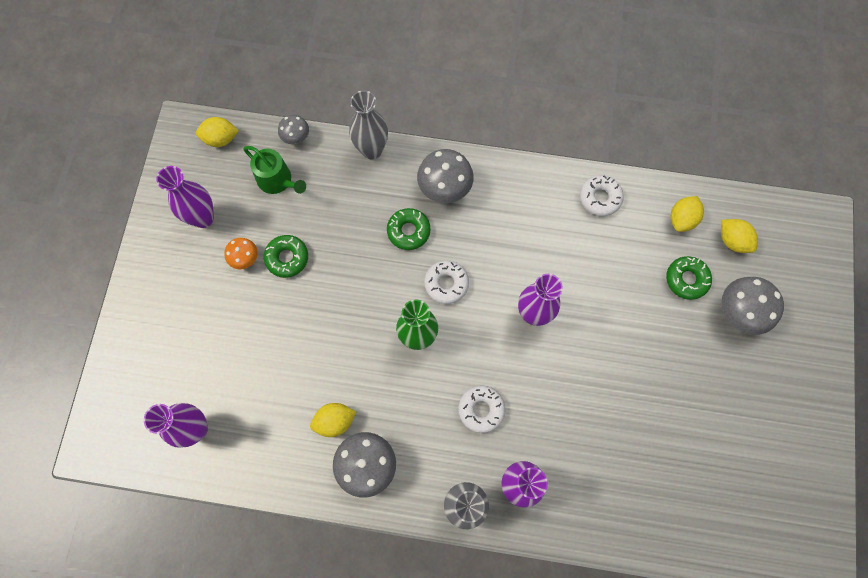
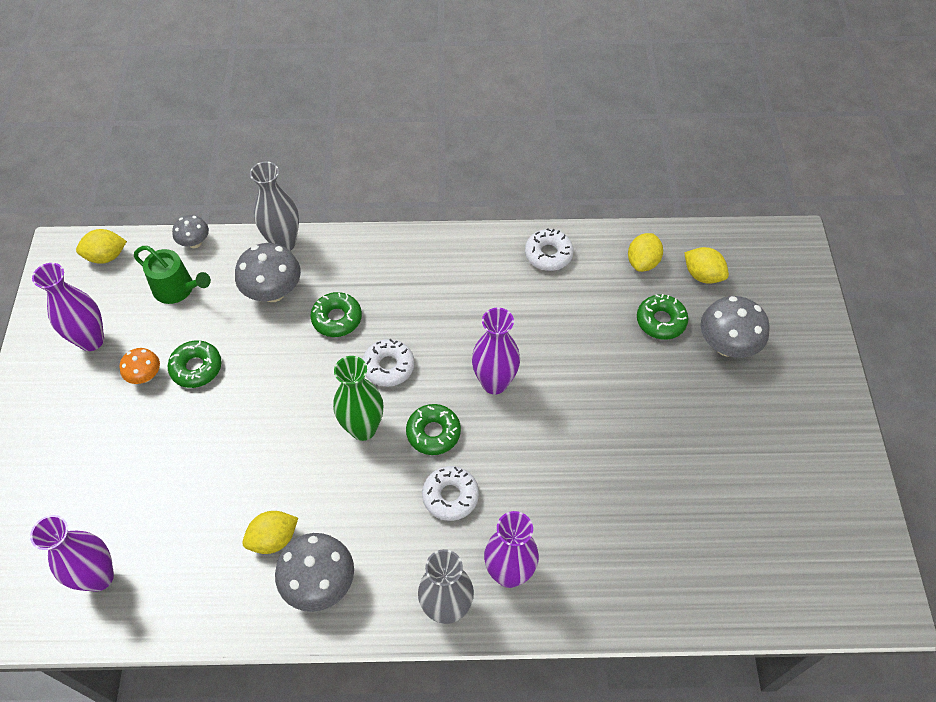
camera: 10 degrees left, 15 degrees down
(444, 188) = (372, 269): grey mushroom -> grey mushroom (273, 292)
(475, 351) = (433, 433): none -> green donut

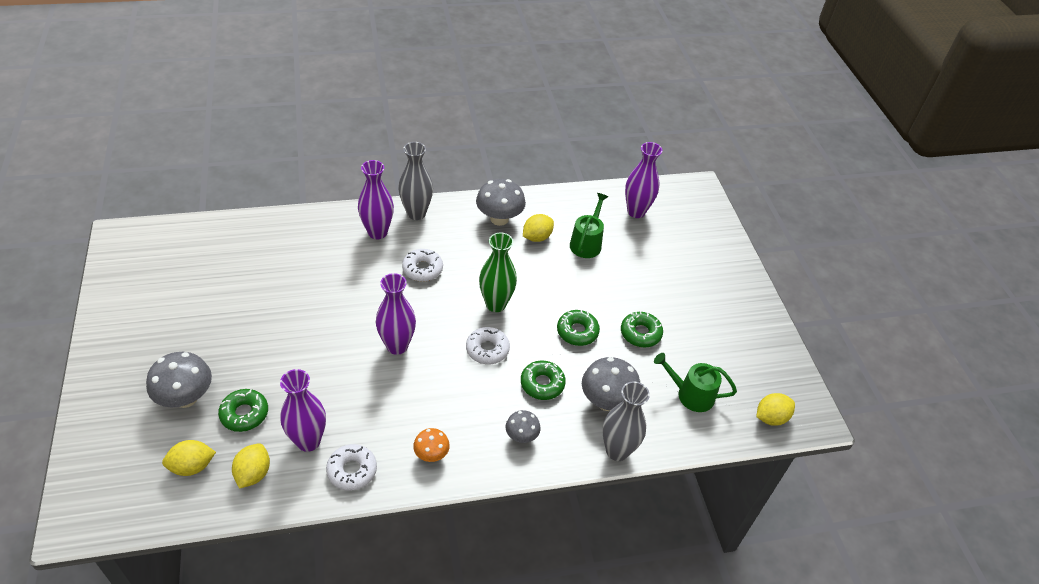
camera: 165 degrees right, 10 degrees down
(91, 340) = (734, 345): purple vase -> purple vase (308, 441)
(145, 376) = (676, 324): orange mushroom -> orange mushroom (431, 454)
(195, 243) = (700, 441): grey mushroom -> grey mushroom (521, 436)
(204, 519) = (586, 243): none -> green watering can
(433, 433) = (441, 306): green donut -> green donut (577, 331)
(702, 275) = (192, 466): yellow lemon -> yellow lemon turned 45 degrees counterclockwise

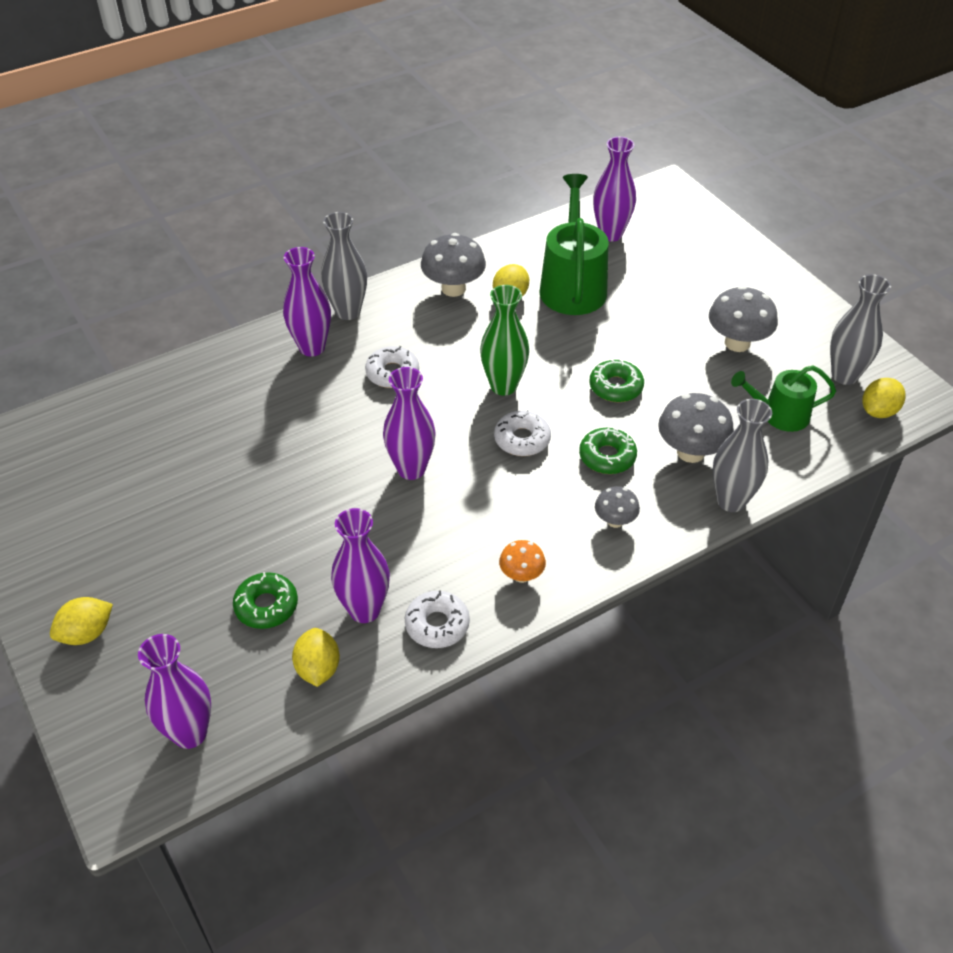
camera: 15 degrees left, 0 degrees up
(144, 489) = (190, 733): none -> purple vase
(186, 398) = (180, 612): grey mushroom -> grey mushroom (737, 343)
(192, 466) = (235, 687): yellow lemon -> yellow lemon (86, 633)
(586, 243) = (572, 286): green watering can -> green watering can, size x1.64
(640, 333) = (688, 367): green donut -> none
(758, 379) = (844, 375): none -> grey vase

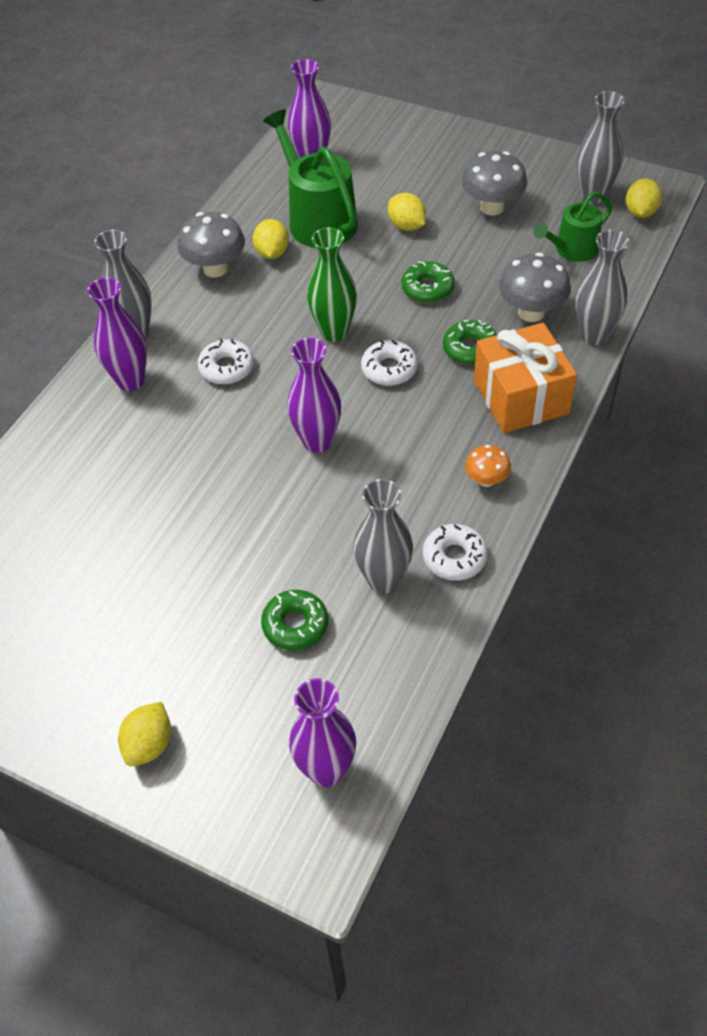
camera: 30 degrees left, 5 degrees up
(318, 669) = (388, 650): yellow lemon -> yellow lemon (406, 226)
(364, 610) = (383, 580): purple vase -> grey vase
(615, 521) = (521, 397): grey mushroom -> orange gift

